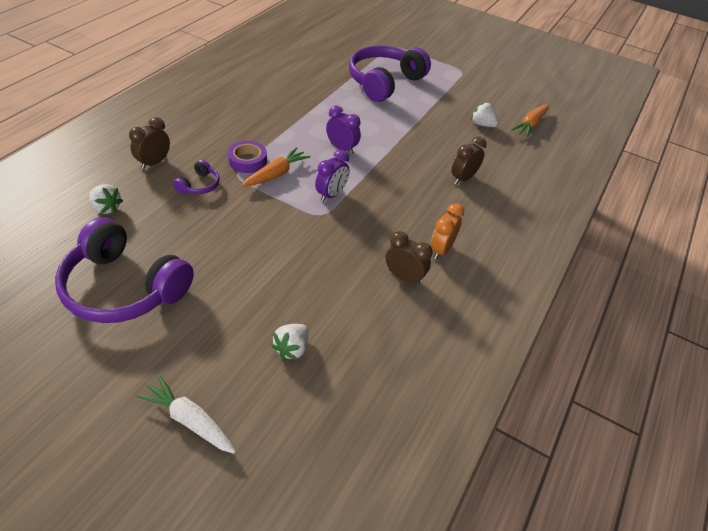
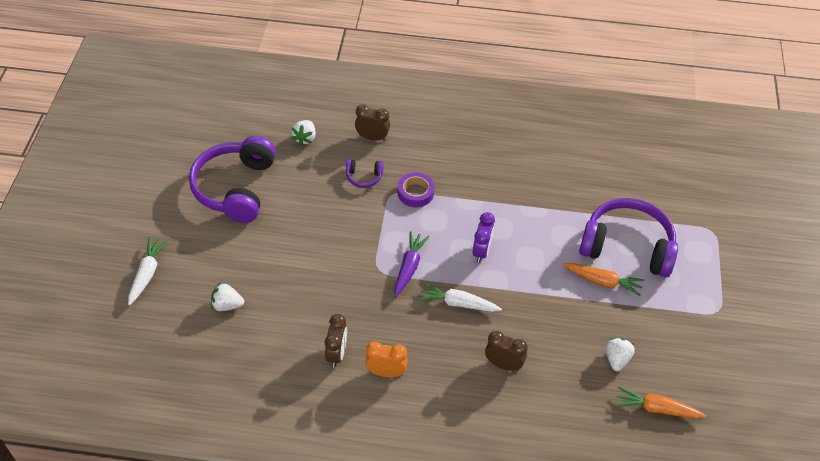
camera: 70 degrees right, 5 degrees up
(276, 174) = (411, 219): orange carrot -> orange carrot (602, 281)
(331, 195) = (409, 267): purple clock -> purple carrot
(388, 180) = (458, 303): none -> white carrot

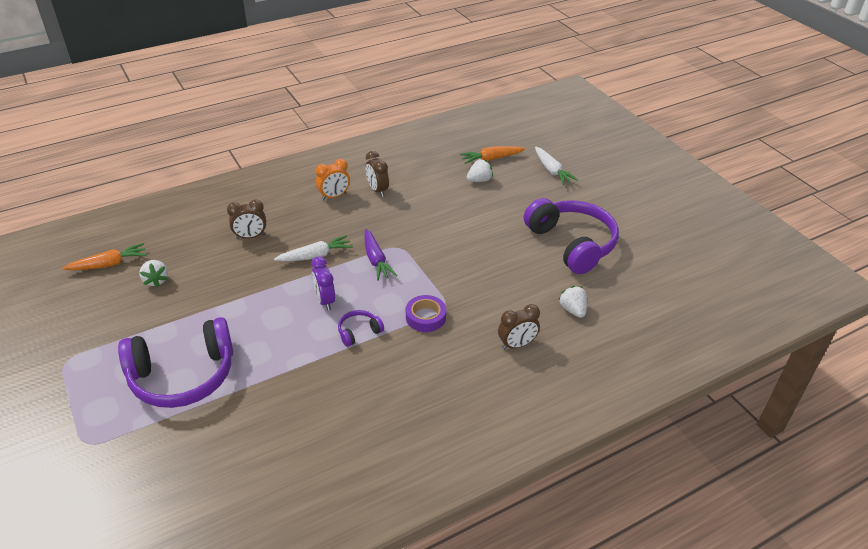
camera: 145 degrees right, 10 degrees down
(364, 177) = (484, 306): purple headphones -> purple headphones (359, 332)
(602, 281) = (195, 331): orange carrot -> orange carrot (491, 159)

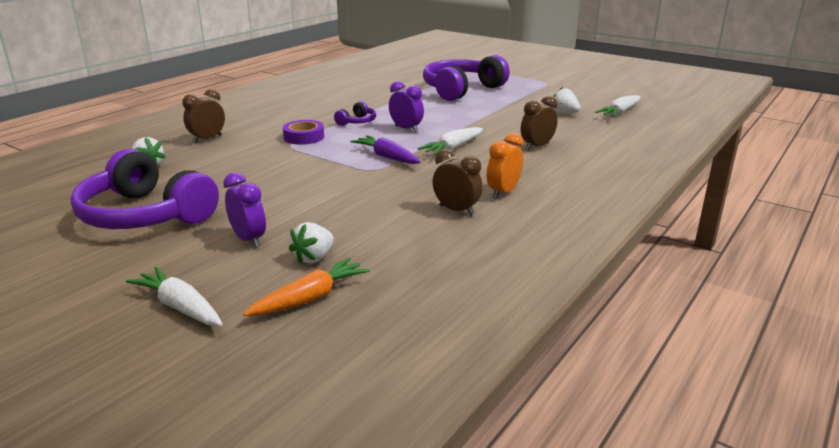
camera: 155 degrees right, 15 degrees down
(109, 264) = (619, 112): orange carrot -> white carrot
(510, 203) = (249, 239): none -> purple clock

